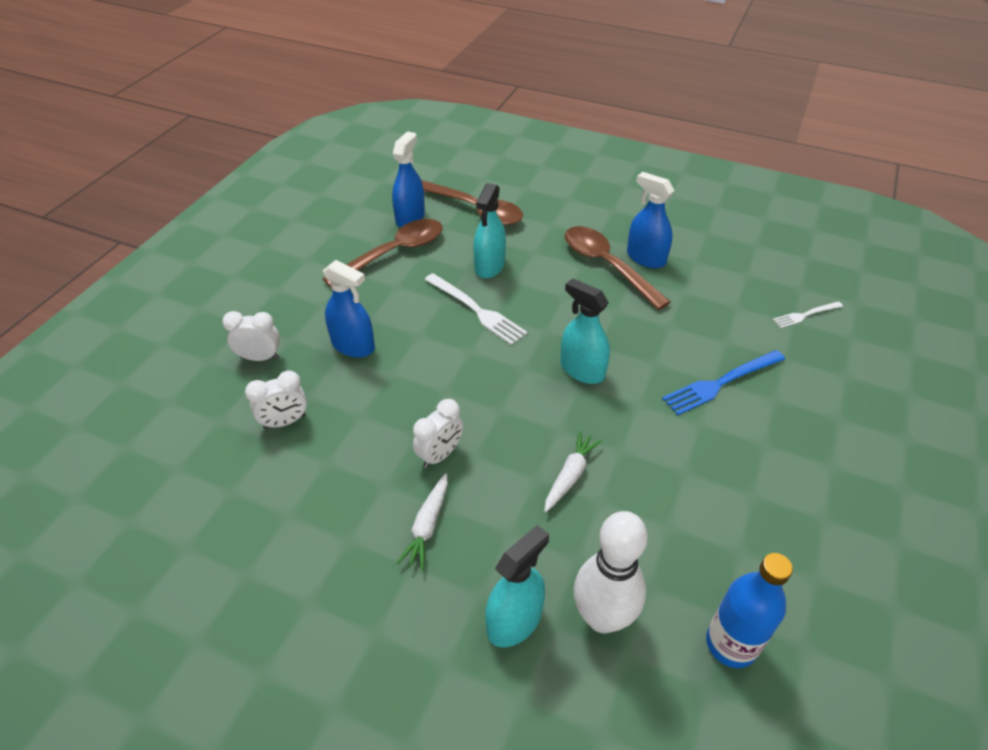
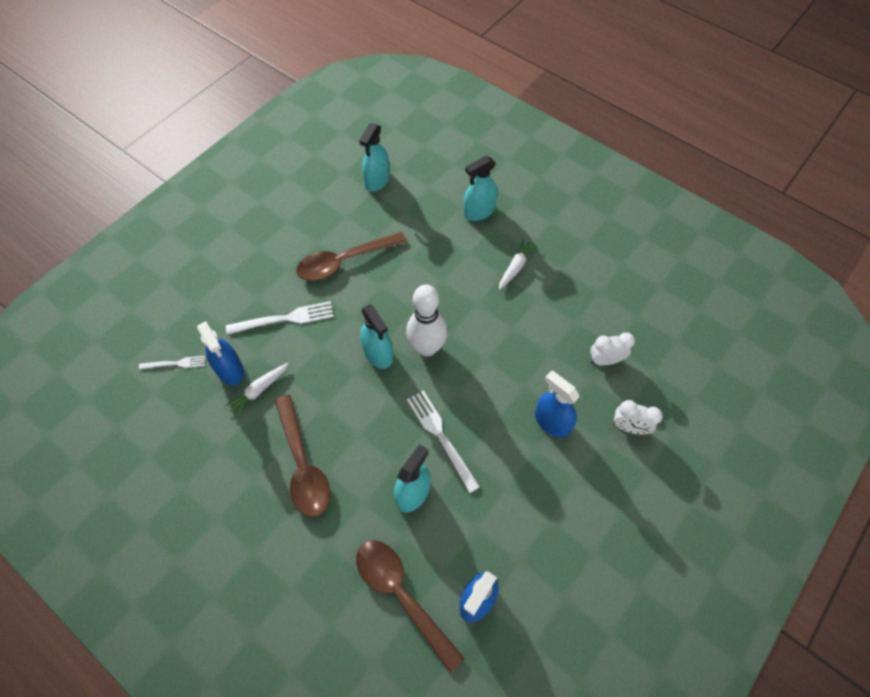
camera: 165 degrees left, 15 degrees up
(394, 253) = (503, 539): brown spoon -> brown spoon (344, 261)
(440, 455) = (499, 310): white clock -> none
(570, 475) = (420, 277): white carrot -> white carrot (259, 390)
(602, 617) = (434, 203): white bowling pin -> white bowling pin (427, 347)
(646, 258) = (262, 465): blue spray bottle -> blue spray bottle (230, 369)
(721, 383) = (285, 319): blue fork -> white fork
(731, 644) = (377, 180): blue bottle -> turquoise spray bottle

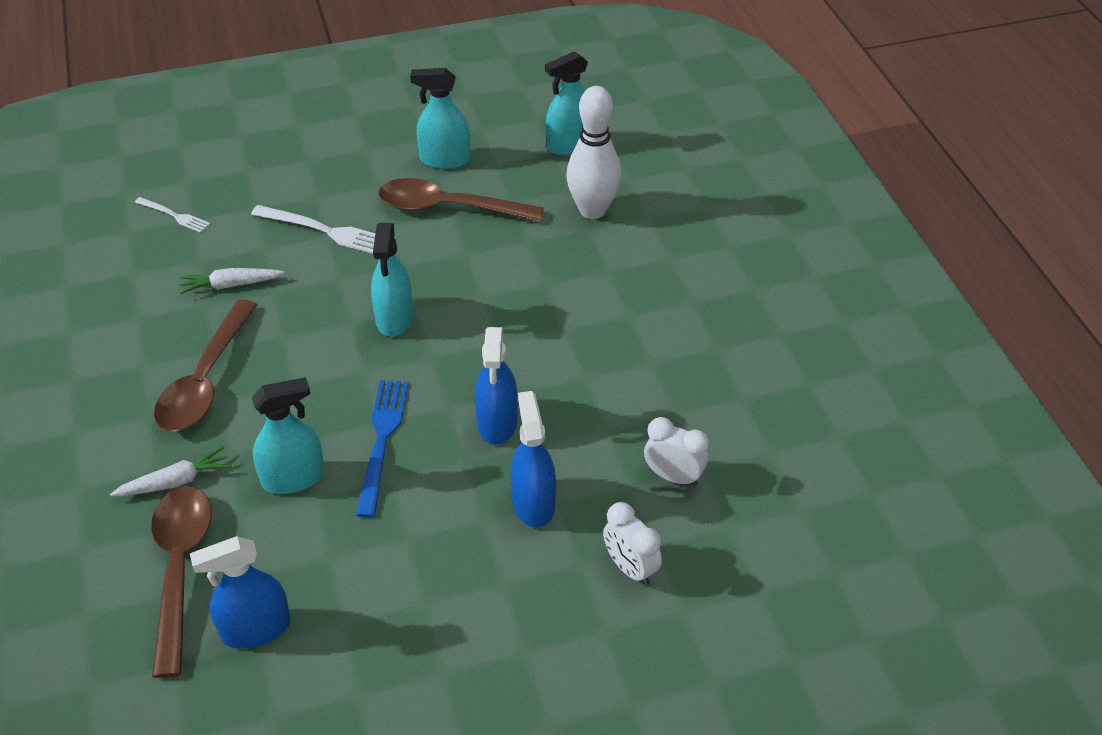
camera: 35 degrees right, 15 degrees down
(230, 369) = (222, 250): blue spray bottle -> blue spray bottle (497, 423)
(427, 347) = (457, 342): white bowling pin -> white bowling pin (592, 210)
(441, 436) = (382, 440): white fork -> blue fork
(479, 211) = (666, 234): turquoise spray bottle -> turquoise spray bottle (445, 159)
(515, 267) = (654, 315): white carrot -> white carrot (175, 482)

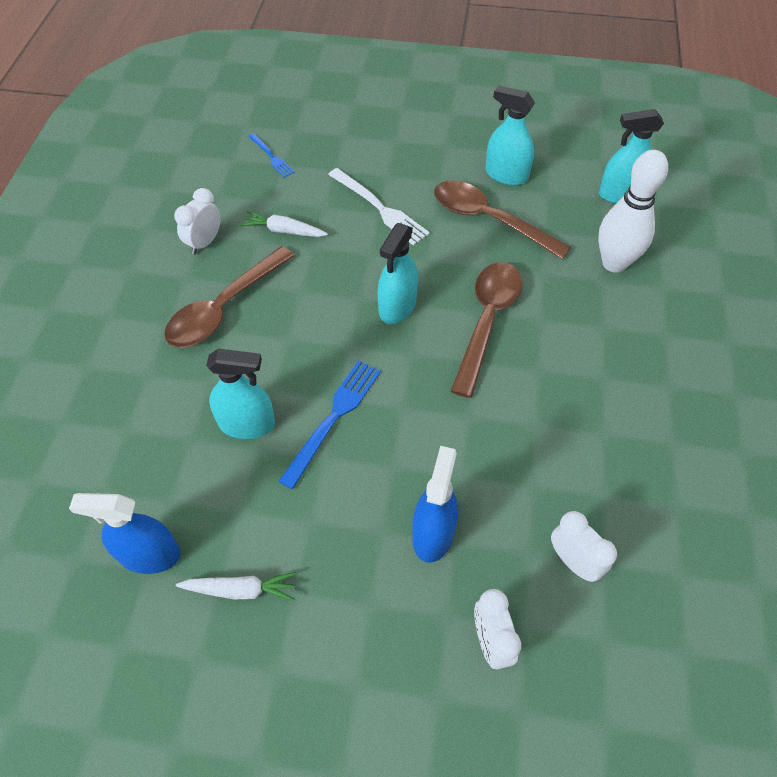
camera: 25 degrees right, 10 degrees up
(145, 324) = (204, 243): none -> white clock
(174, 215) = (271, 157): white fork -> blue fork
(175, 482) = (157, 390): white carrot -> white carrot (240, 590)
(180, 569) = (121, 472): brown spoon -> brown spoon (487, 322)
(497, 423) = (437, 440): blue spray bottle -> none

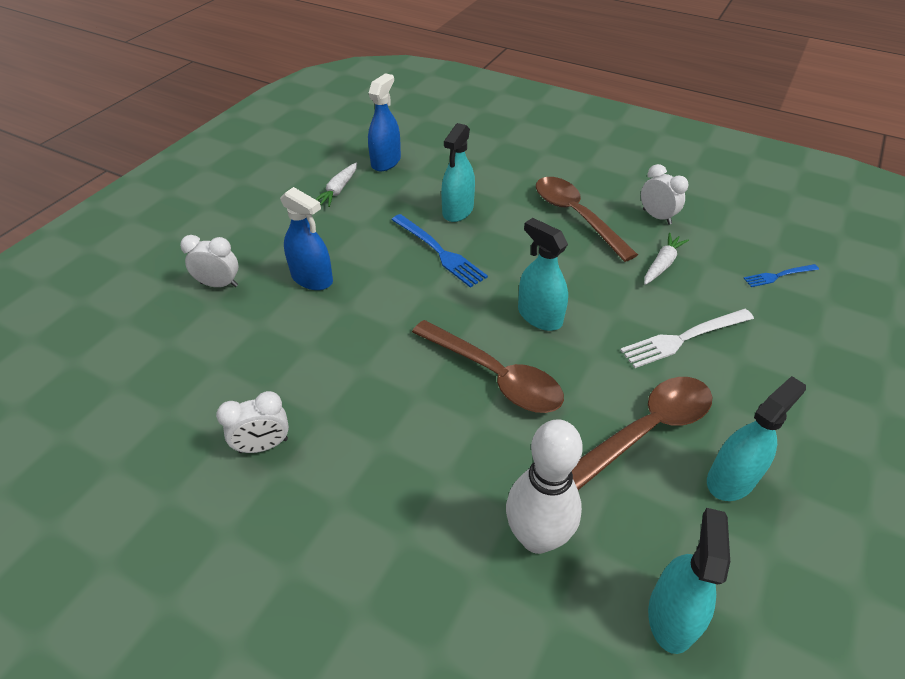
camera: 110 degrees right, 10 degrees down
(573, 561) = (233, 348): white clock -> white clock (263, 445)

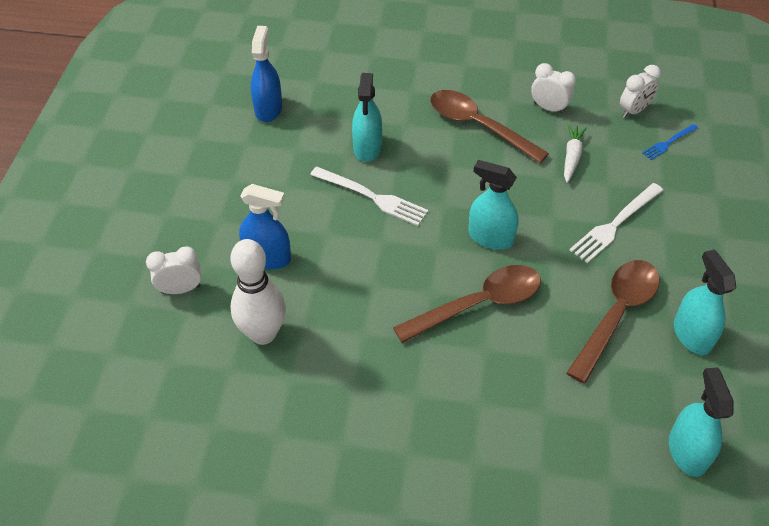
camera: 20 degrees left, 5 degrees up
(263, 445) = (316, 427): white clock -> white clock (633, 111)
(338, 190) = (238, 154): white carrot -> none
(439, 252) = (372, 197): blue fork -> white fork
(494, 376) = (478, 304): brown spoon -> brown spoon turned 45 degrees counterclockwise
(537, 537) = (571, 427): white bowling pin -> white bowling pin (263, 333)
(731, 479) = (692, 335): turquoise spray bottle -> turquoise spray bottle turned 45 degrees counterclockwise

